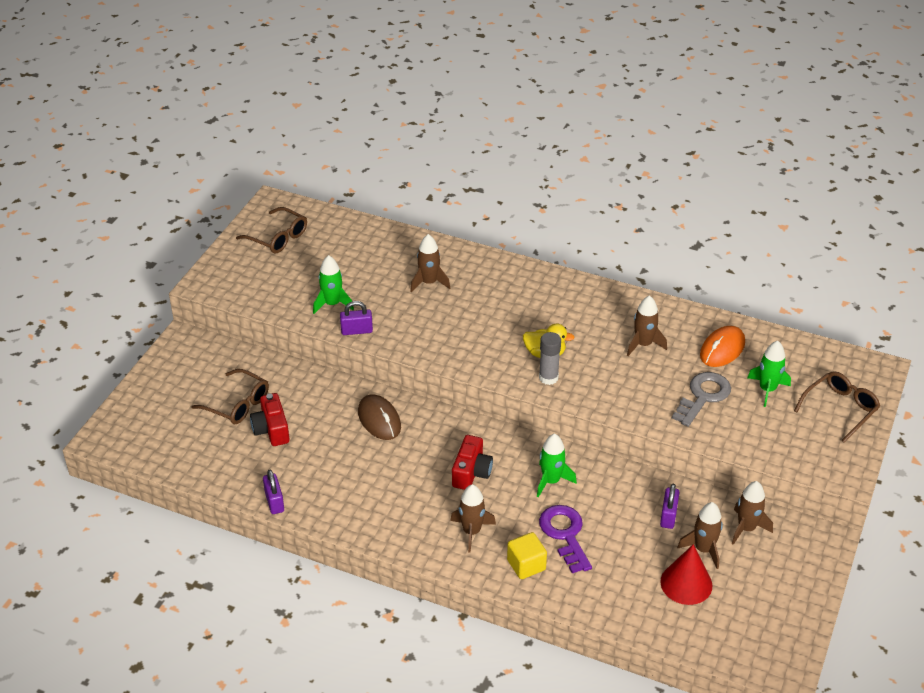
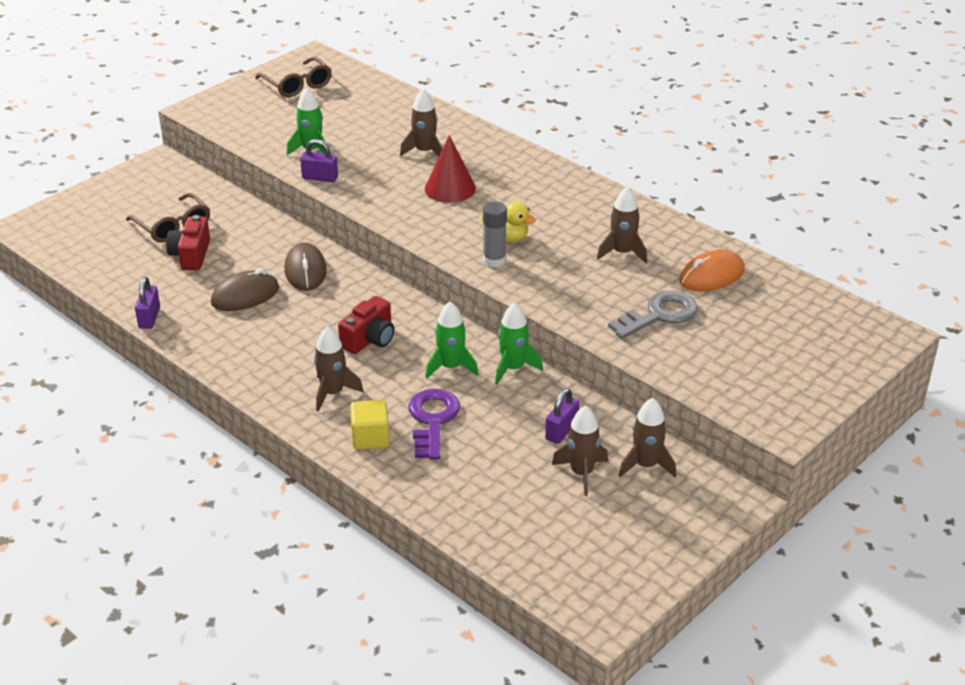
camera: 20 degrees right, 5 degrees down
(343, 458) = (245, 296): none -> brown mouse
(686, 583) = (539, 501): red cone -> red cone (450, 188)
(767, 390) = (740, 325): green rocket -> green rocket (513, 368)
(840, 409) = (818, 362): brown glasses -> none

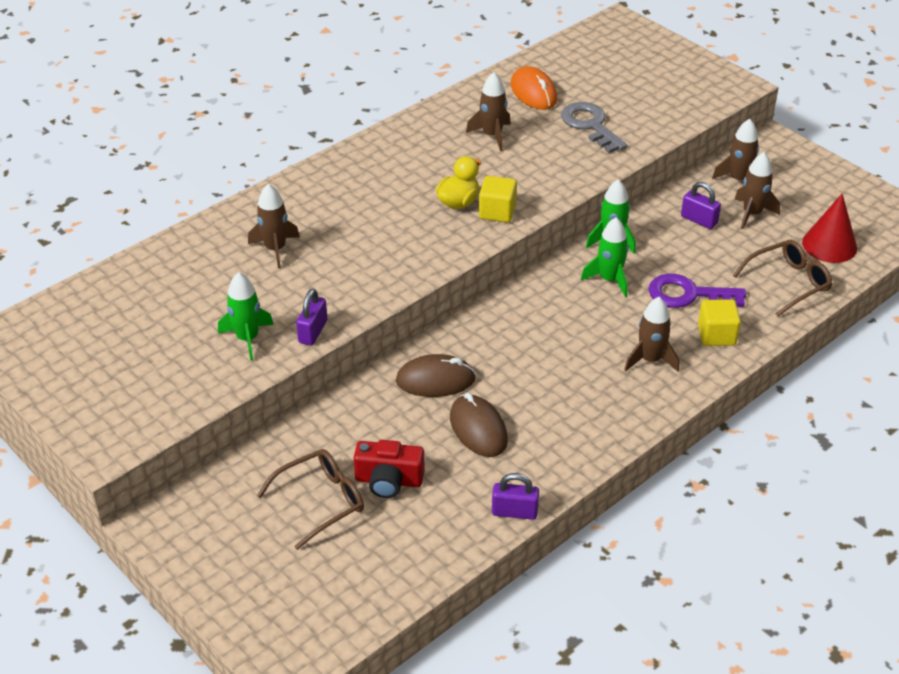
camera: 85 degrees left, 5 degrees up
(297, 85) = (76, 352): brown glasses -> brown glasses (788, 283)
(369, 339) = (563, 333): red camera -> none
(450, 188) = (357, 234): red cone -> red cone (829, 245)
(494, 260) = (497, 212): grey glue stick -> yellow cube

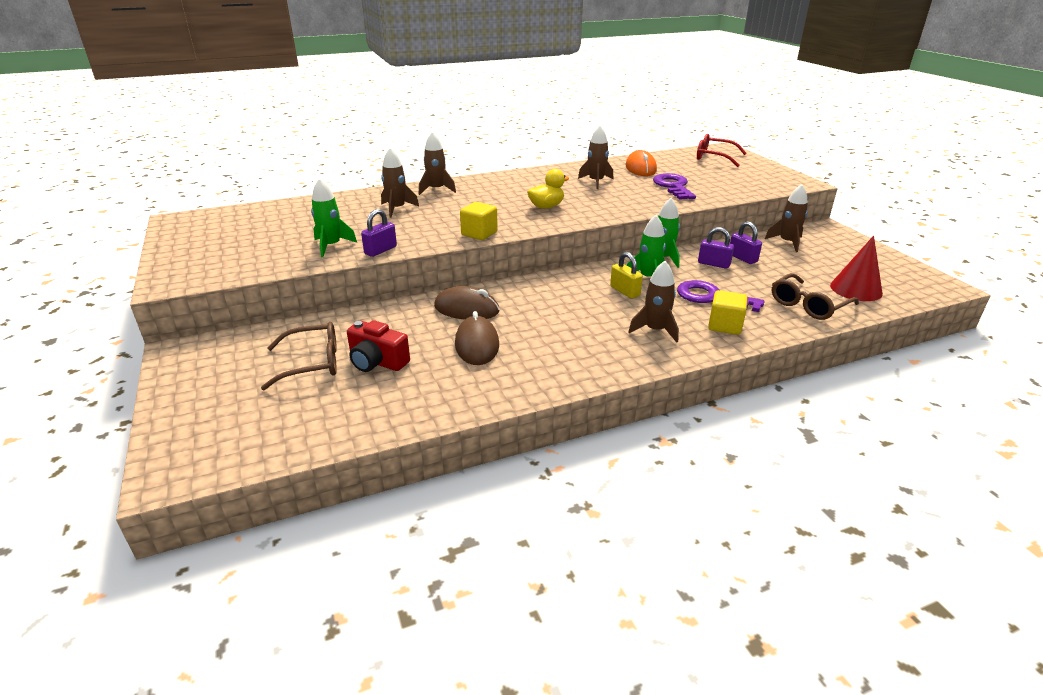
camera: 20 degrees right, 10 degrees down
(497, 212) = (571, 215): yellow cube -> yellow cube (479, 234)
(514, 512) = (464, 407): purple padlock -> purple padlock (714, 264)
(590, 125) = (673, 186): grey key -> purple key
(593, 308) = (625, 291): none -> yellow padlock
(614, 47) = (714, 157): none -> red glasses
(752, 214) = (790, 261): brown rocket -> brown rocket (436, 190)
(788, 283) = (808, 305): brown glasses -> brown glasses turned 150 degrees clockwise

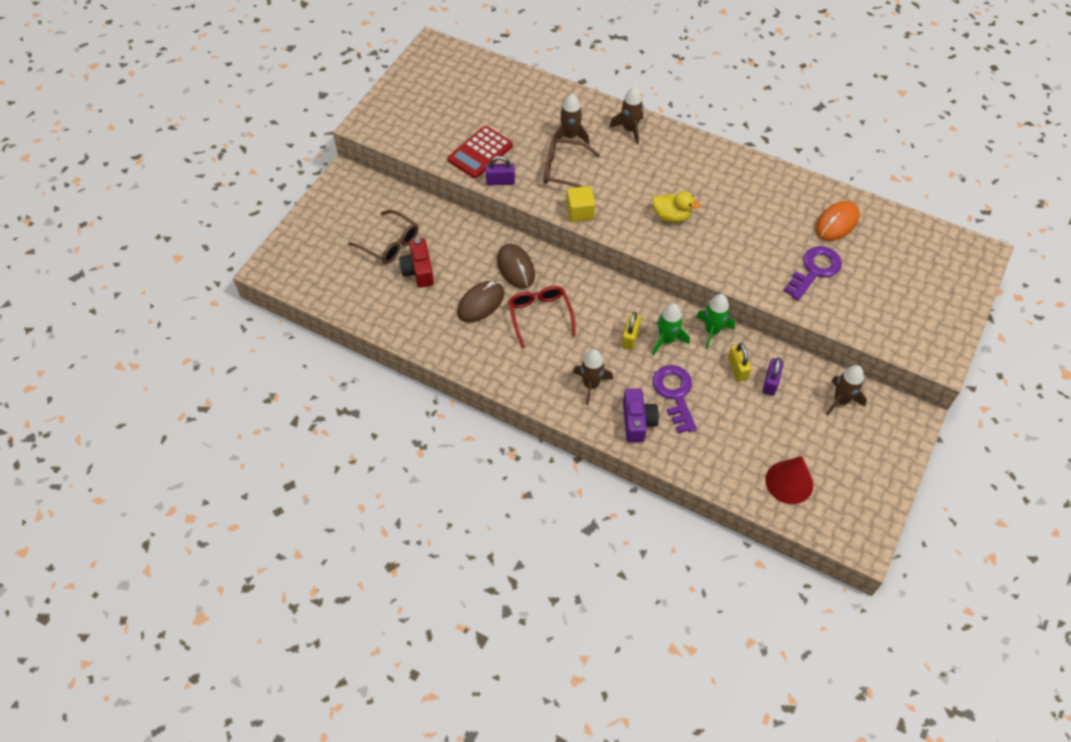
camera: 50 degrees right, 25 degrees up
(331, 246) = (480, 153): green rocket -> red calculator
(596, 182) = (763, 213): brown rocket -> none
(714, 157) = (939, 260): red glasses -> red glasses (540, 315)
(714, 264) = (737, 369): purple padlock -> yellow padlock
(725, 326) = (637, 421): yellow cube -> purple camera
(808, 305) = (724, 460): brown glasses -> brown glasses (563, 170)

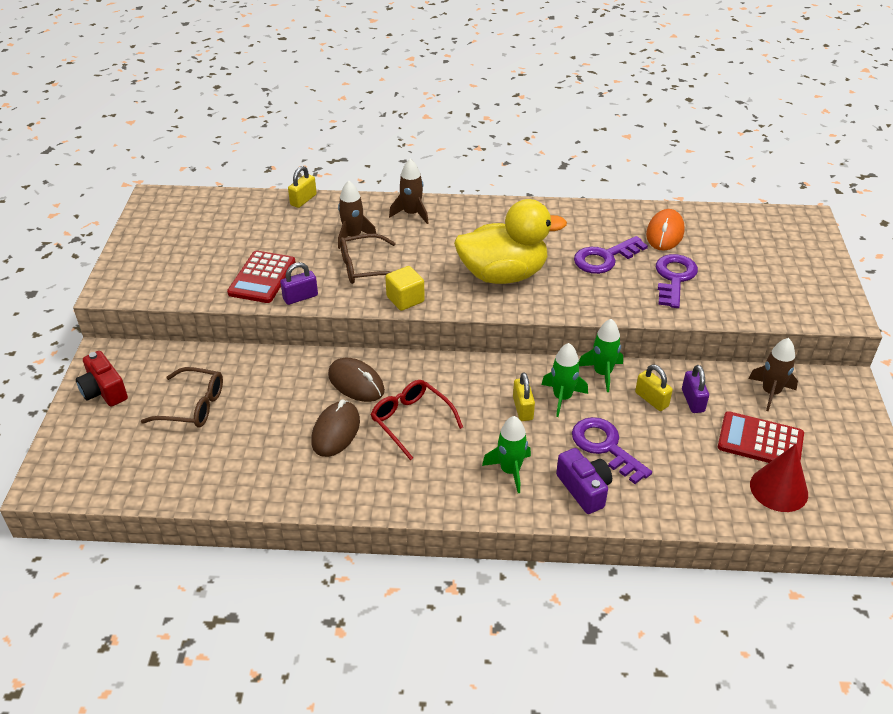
camera: 25 degrees left, 15 degrees down
(418, 271) = (243, 422): red camera -> red camera (104, 391)
(548, 86) = (303, 200): none -> yellow padlock
(591, 385) = (510, 471): brown rocket -> green rocket
(671, 216) = (503, 275): yellow duck -> yellow duck, size x2.04
(767, 230) = (605, 258): none -> purple key
(802, 438) = (760, 441): none -> red calculator

